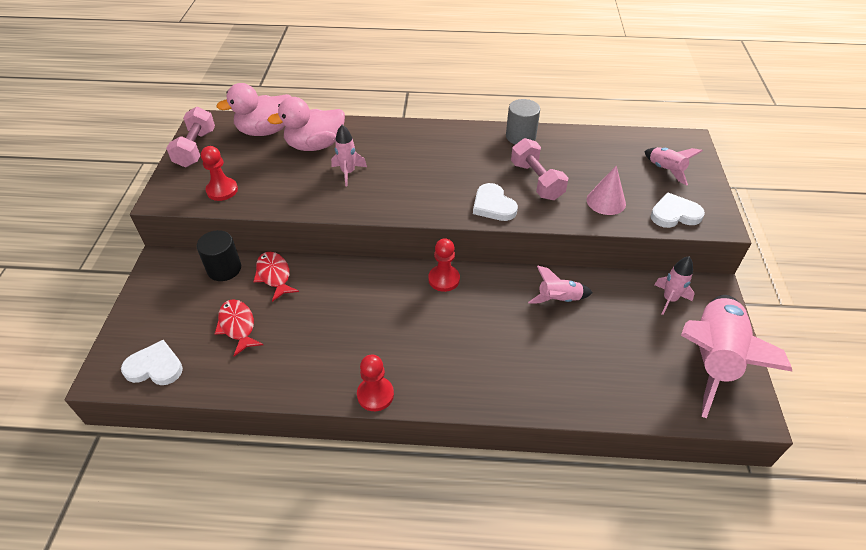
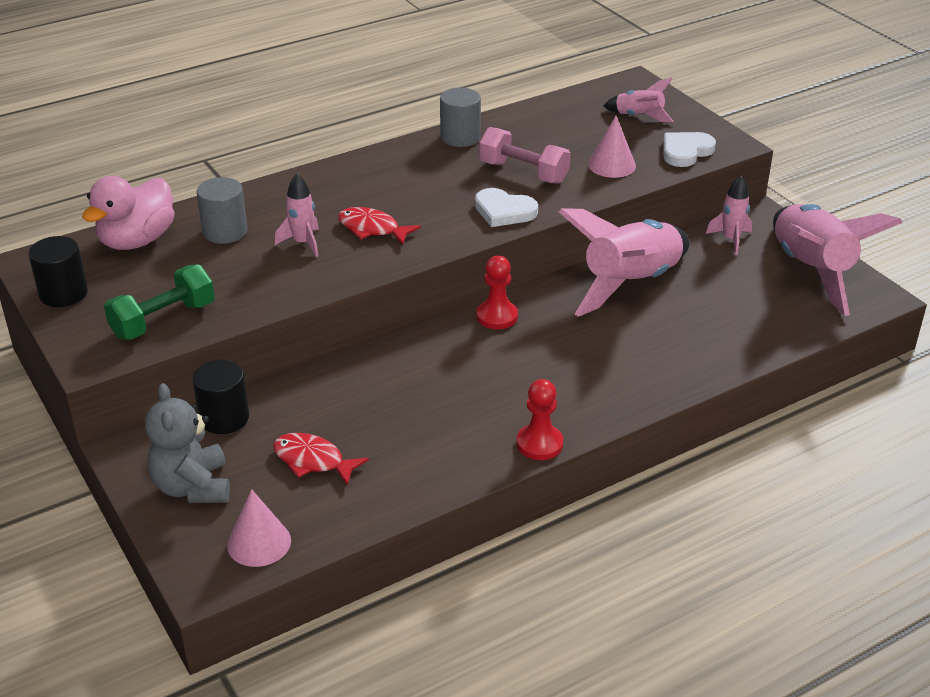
camera: 35 degrees left, 10 degrees down
(155, 367) = (259, 542): white heart -> pink cone
(163, 306) = (192, 487): none -> grey teddy bear
(195, 148) = (63, 293): pink dumbbell -> black cylinder
(222, 190) = (163, 320): red pawn -> green dumbbell
(274, 275) = (297, 397): red fish -> red fish (372, 229)
(315, 145) = (225, 232): pink duck -> grey cylinder
(559, 299) = (631, 283): pink rocket -> pink rocket, size x2.14

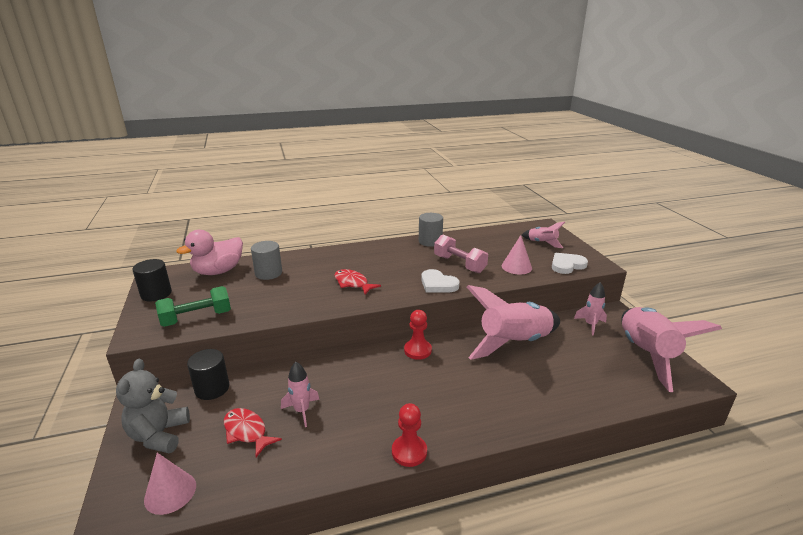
camera: 15 degrees right, 10 degrees down
(303, 243) = (308, 285): pink rocket -> pink rocket (302, 411)

